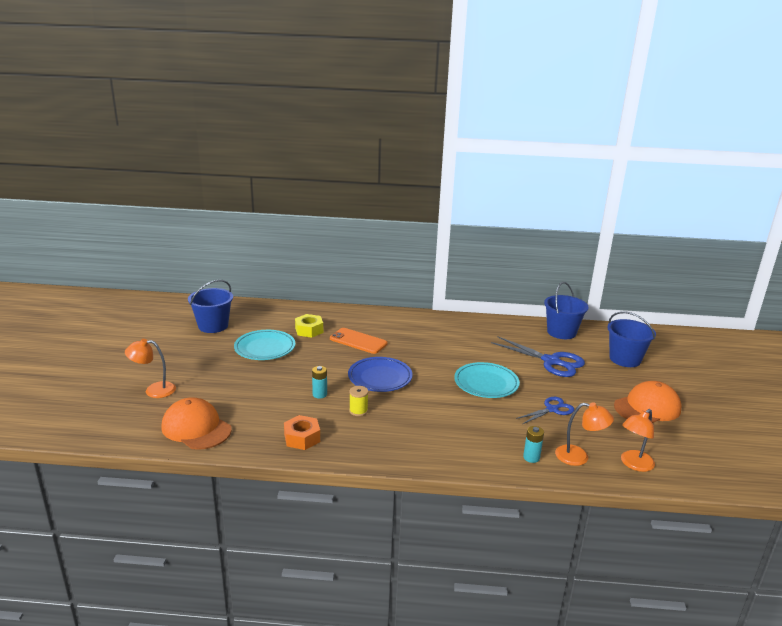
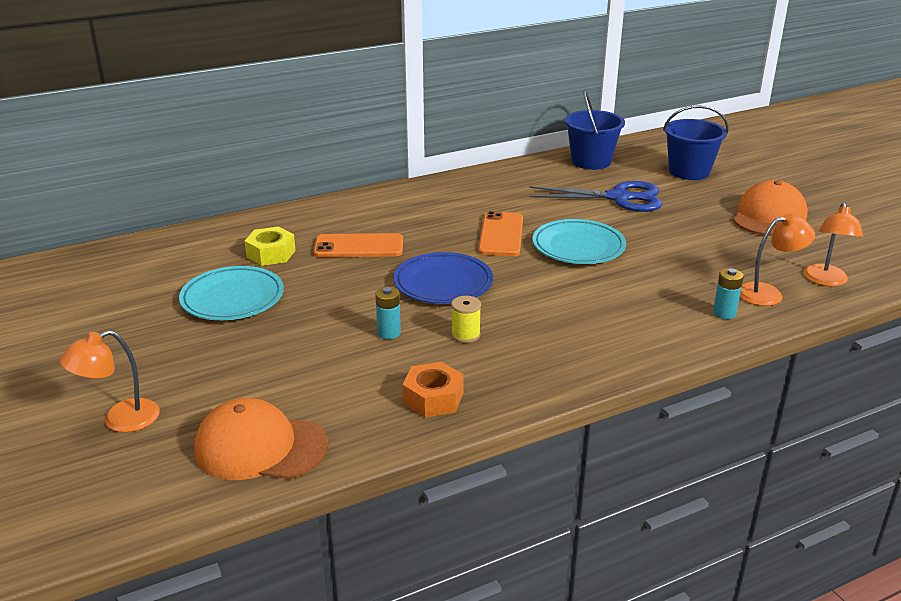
camera: 30 degrees left, 5 degrees up
(213, 326) = (108, 293): blue bucket -> none
(447, 360) = (501, 235): none -> orange phone
(552, 409) = (682, 251): blue scissors -> none

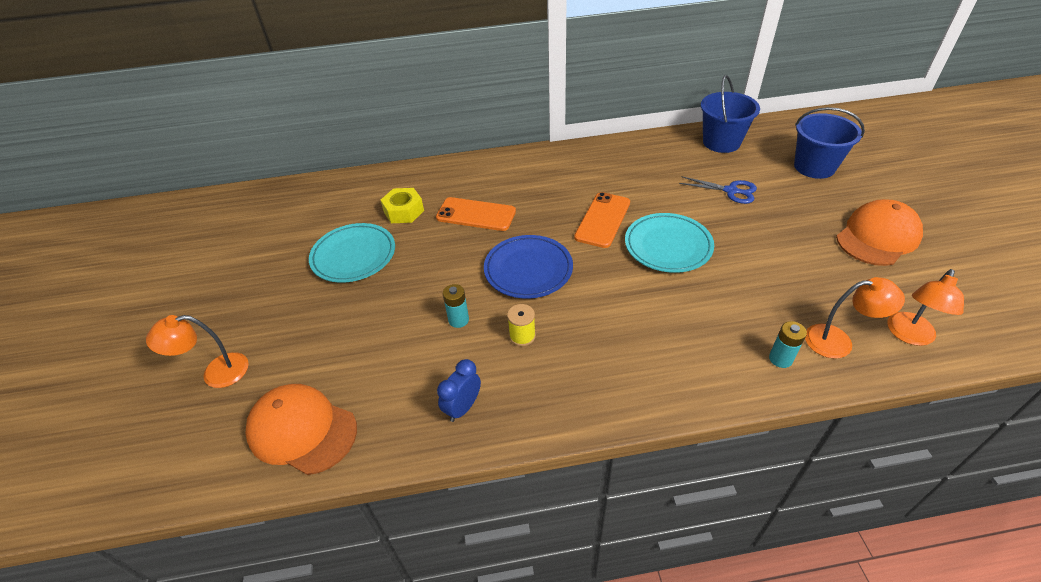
camera: 20 degrees right, 15 degrees up
(433, 398) = (463, 407): orange nut -> blue clock
(619, 198) = (731, 191): blue scissors -> blue scissors, size x0.60

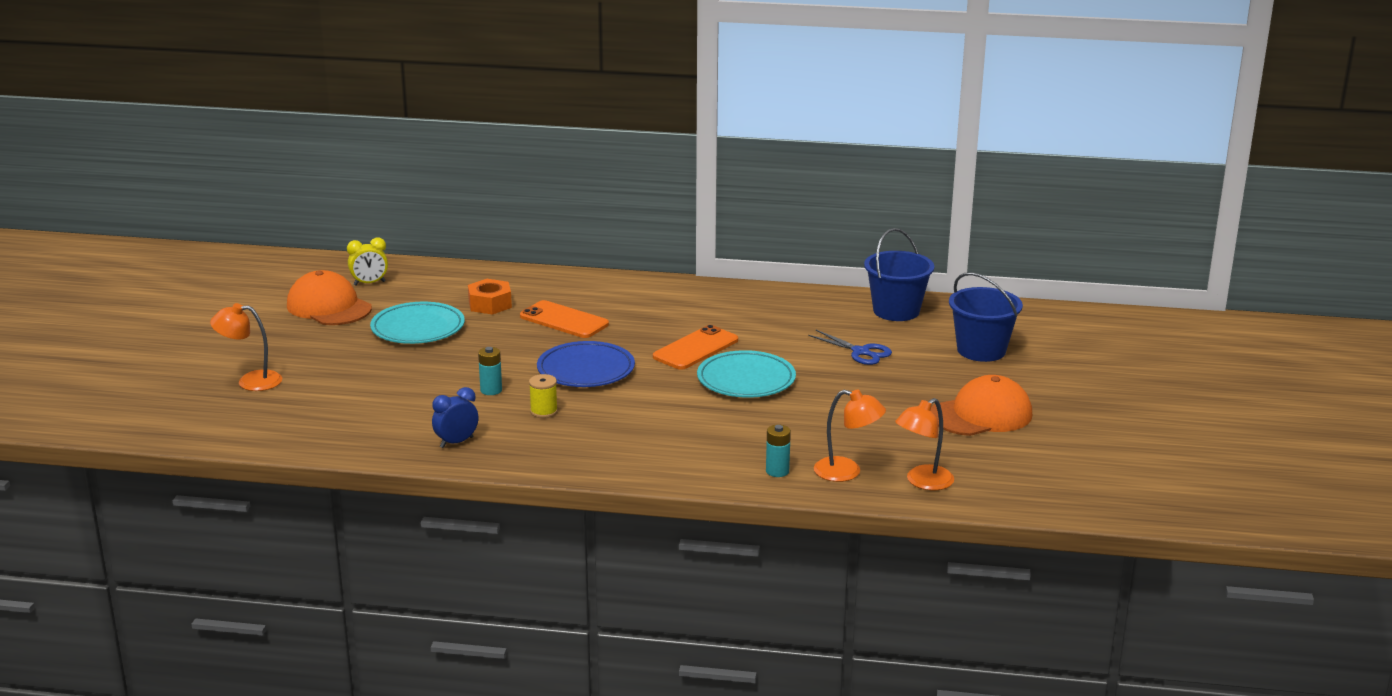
camera: 15 degrees right, 20 degrees down
(288, 212) = (369, 283): none -> yellow clock
(302, 430) = (309, 428): orange cap -> orange cap (329, 307)
(404, 211) = (490, 304): yellow nut -> orange nut

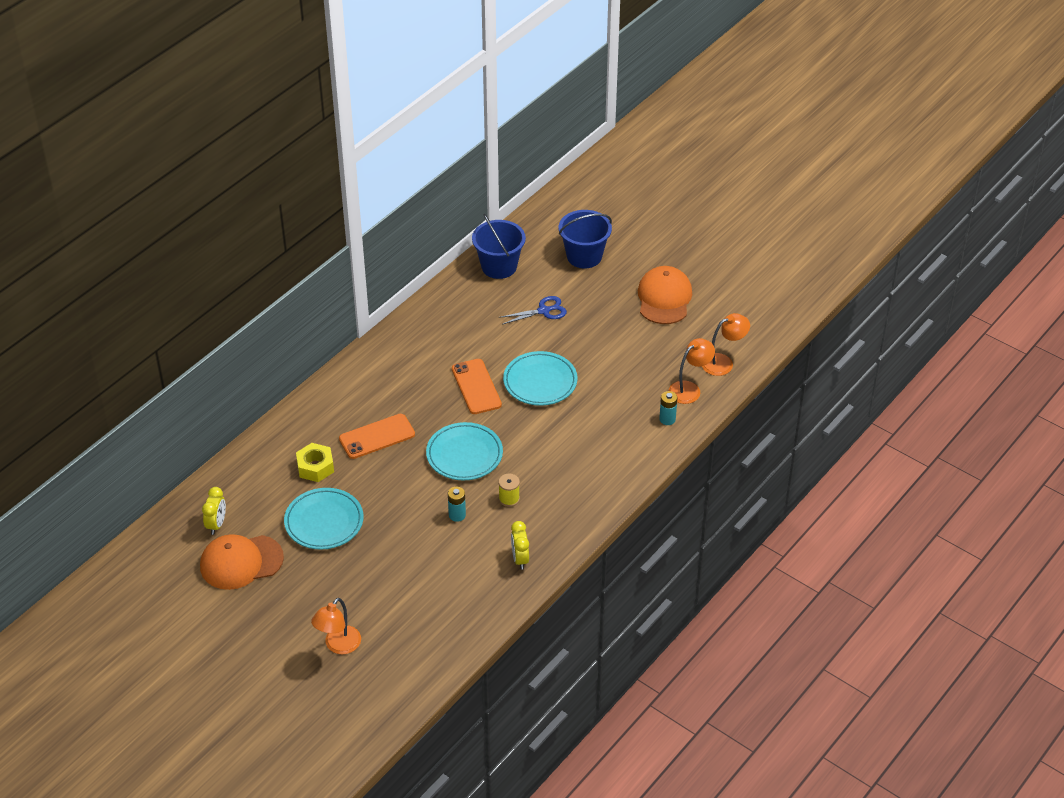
camera: 60 degrees left, 20 degrees up
(456, 442) = (520, 559): blue clock -> yellow clock
(490, 304) = (315, 467): orange nut -> yellow nut
(586, 370) = (464, 455): blue plate -> turquoise plate
(922, 482) = (723, 362): orange lamp -> orange lamp turned 105 degrees counterclockwise

